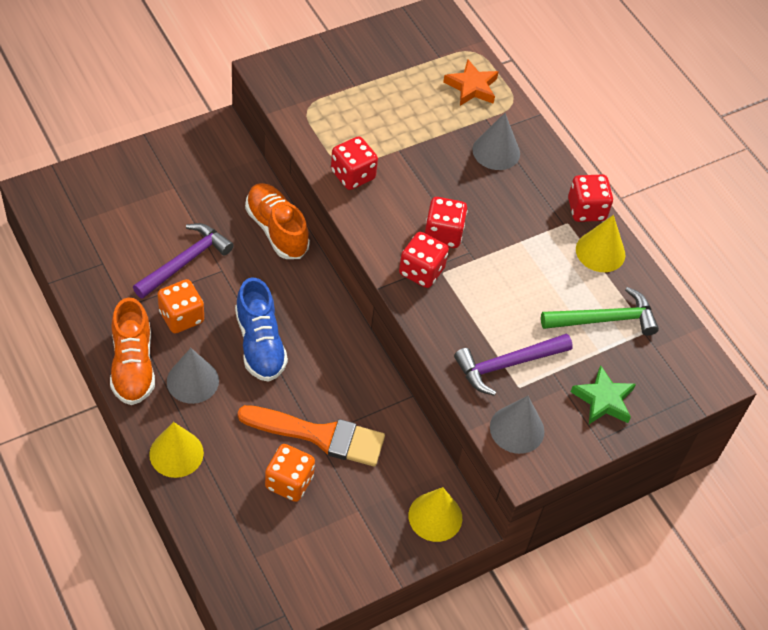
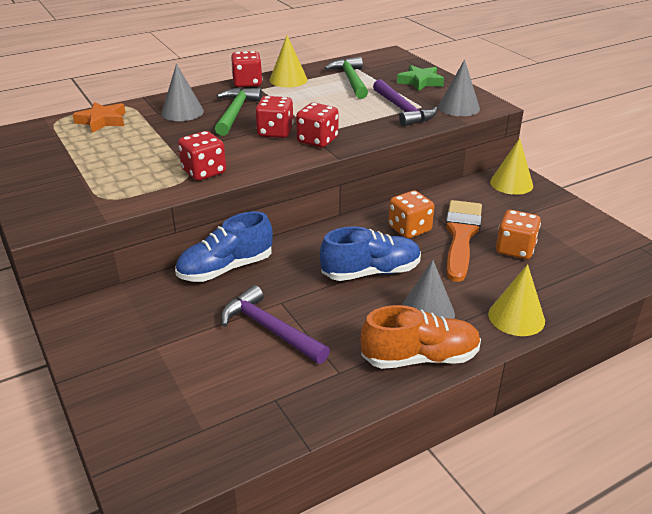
camera: 85 degrees left, 20 degrees down
(181, 317) = (347, 326): orange dice -> orange dice (409, 229)
(277, 230) = (226, 268): orange shoe -> blue shoe
(496, 198) = (235, 112): none -> green hammer

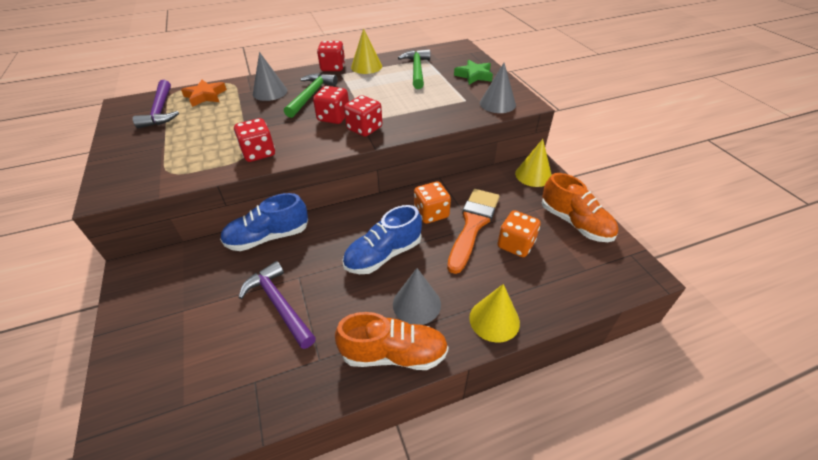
camera: 10 degrees right, 10 degrees up
(371, 272) = (383, 255): blue shoe -> blue shoe turned 150 degrees clockwise
(402, 110) = (448, 103): purple hammer -> purple hammer (161, 110)
(572, 224) = (575, 223): none -> orange shoe

